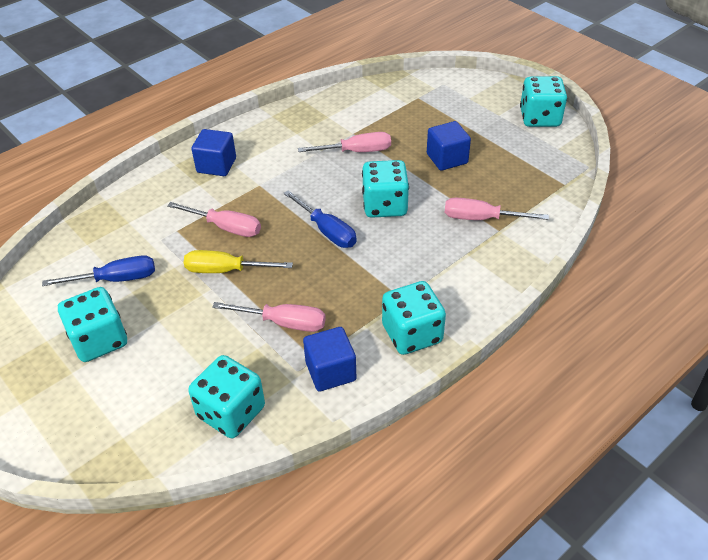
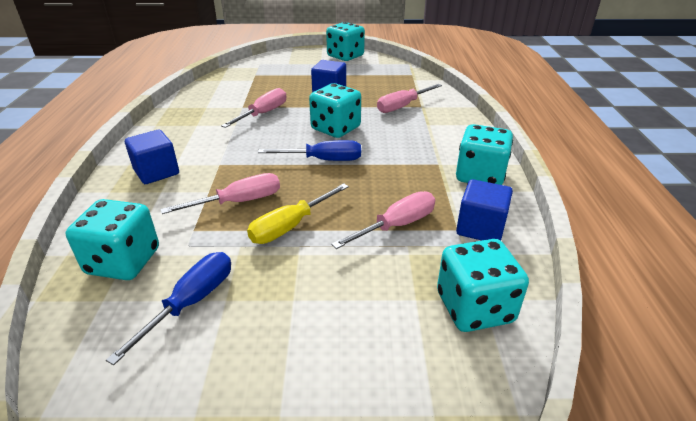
camera: 50 degrees left, 10 degrees down
(99, 340) = (262, 361): turquoise dice -> turquoise dice (123, 261)

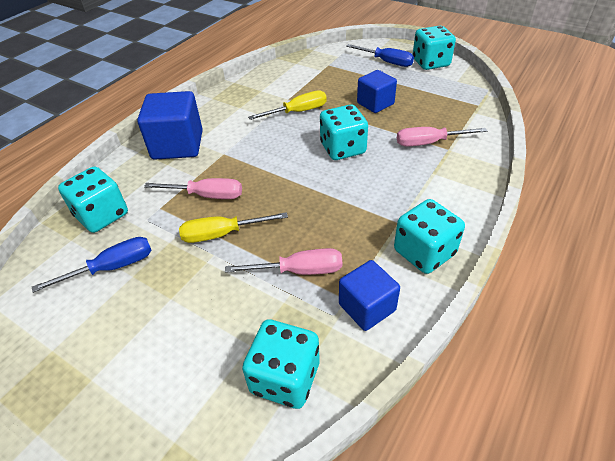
camera: 35 degrees right, 10 degrees up
(156, 172) = (177, 145): blue cube -> blue cube, size x1.57
(263, 113) = (298, 112): pink screwdriver -> yellow screwdriver
(323, 160) = (302, 179): blue screwdriver -> blue screwdriver (386, 62)

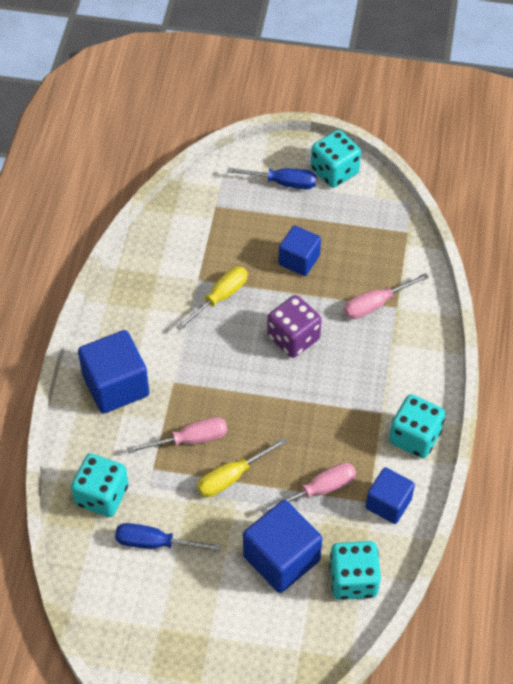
camera: 25 degrees left, 10 degrees up
(112, 267) = (154, 543): blue screwdriver -> blue screwdriver turned 120 degrees counterclockwise
(220, 324) = (281, 558): none -> blue cube
(342, 148) = (293, 338): turquoise dice -> purple dice

